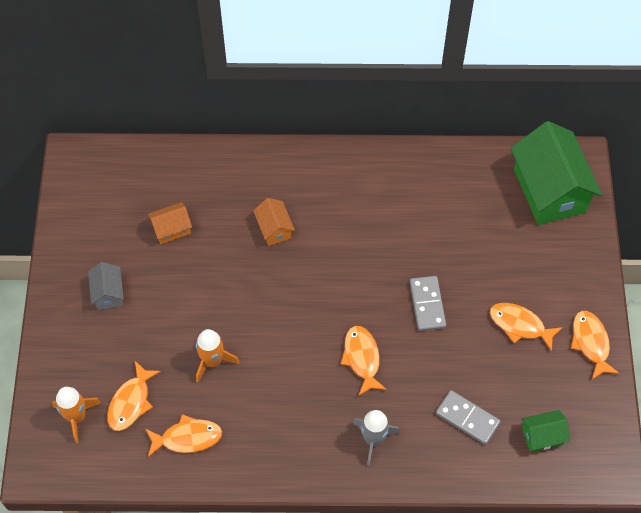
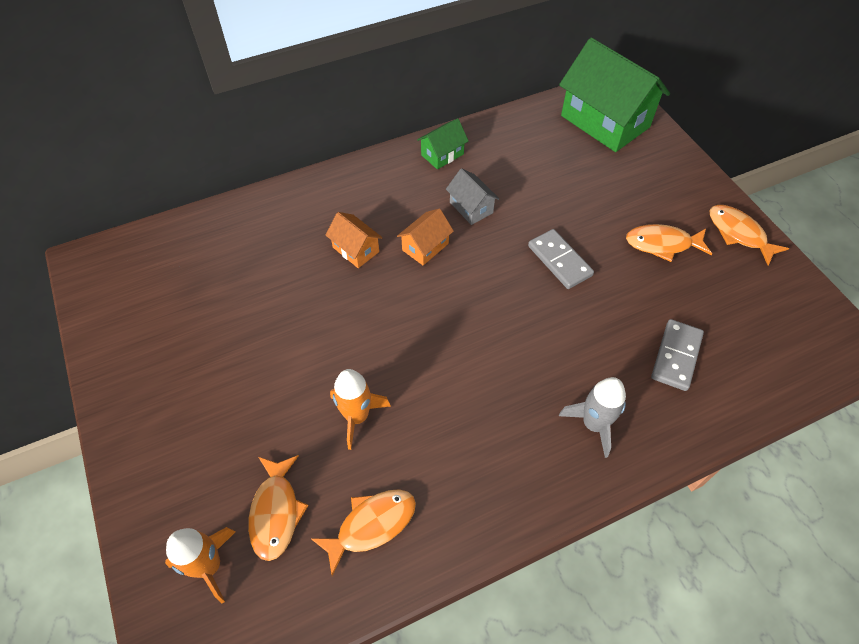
camera: 25 degrees left, 5 degrees down
(108, 293) = (189, 391): grey house -> grey house (471, 208)
(171, 229) = (238, 292): orange house -> orange house (425, 247)
(362, 358) = (526, 341): orange fish -> none
(467, 418) = (676, 356): grey domino -> grey domino turned 75 degrees counterclockwise
(542, 436) = (762, 341): green house -> green house (442, 154)

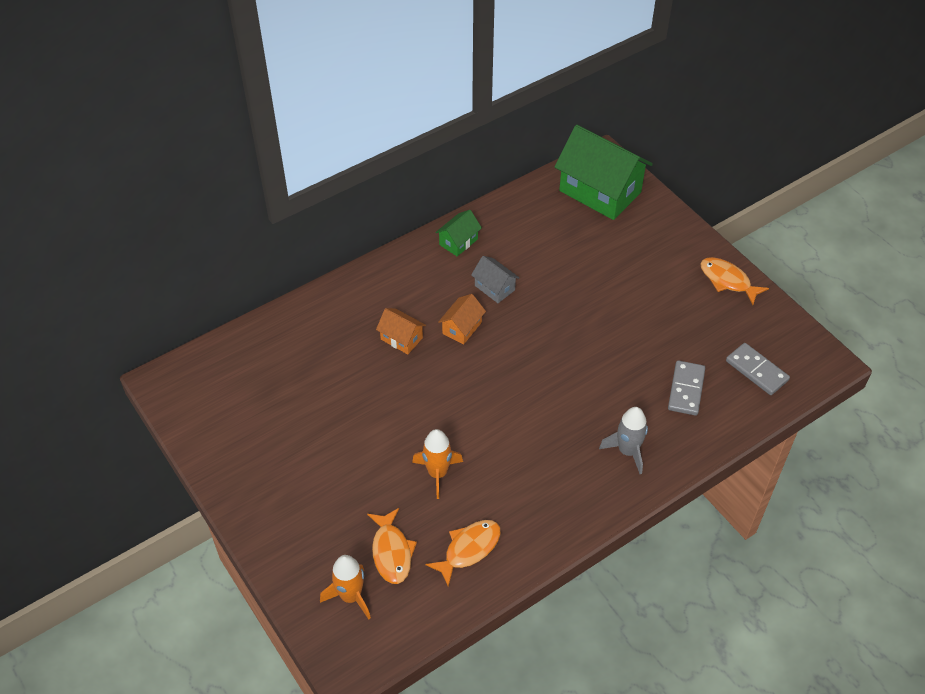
camera: 10 degrees left, 5 degrees down
(559, 261) = (579, 324): grey domino -> grey domino (756, 371)
(662, 244) = (664, 298): orange fish -> none

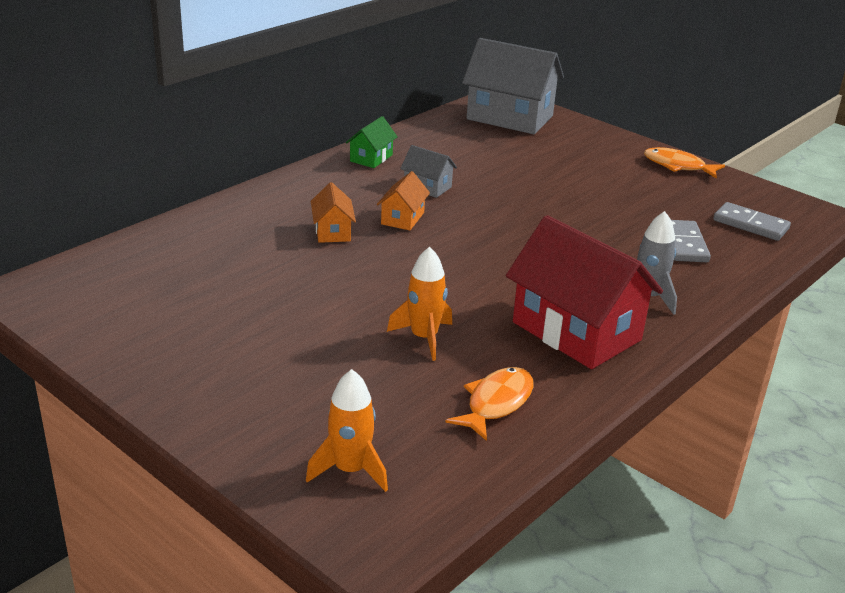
camera: 15 degrees left, 20 degrees down
(392, 552) = (392, 418): orange fish -> none
(401, 338) = (332, 231): orange house -> orange house turned 60 degrees clockwise
(555, 482) = (576, 331): none -> red house
(600, 191) = (510, 117): green house -> grey house

